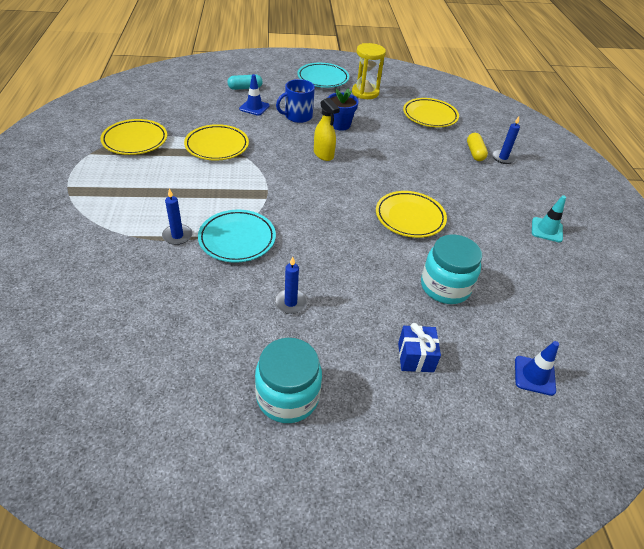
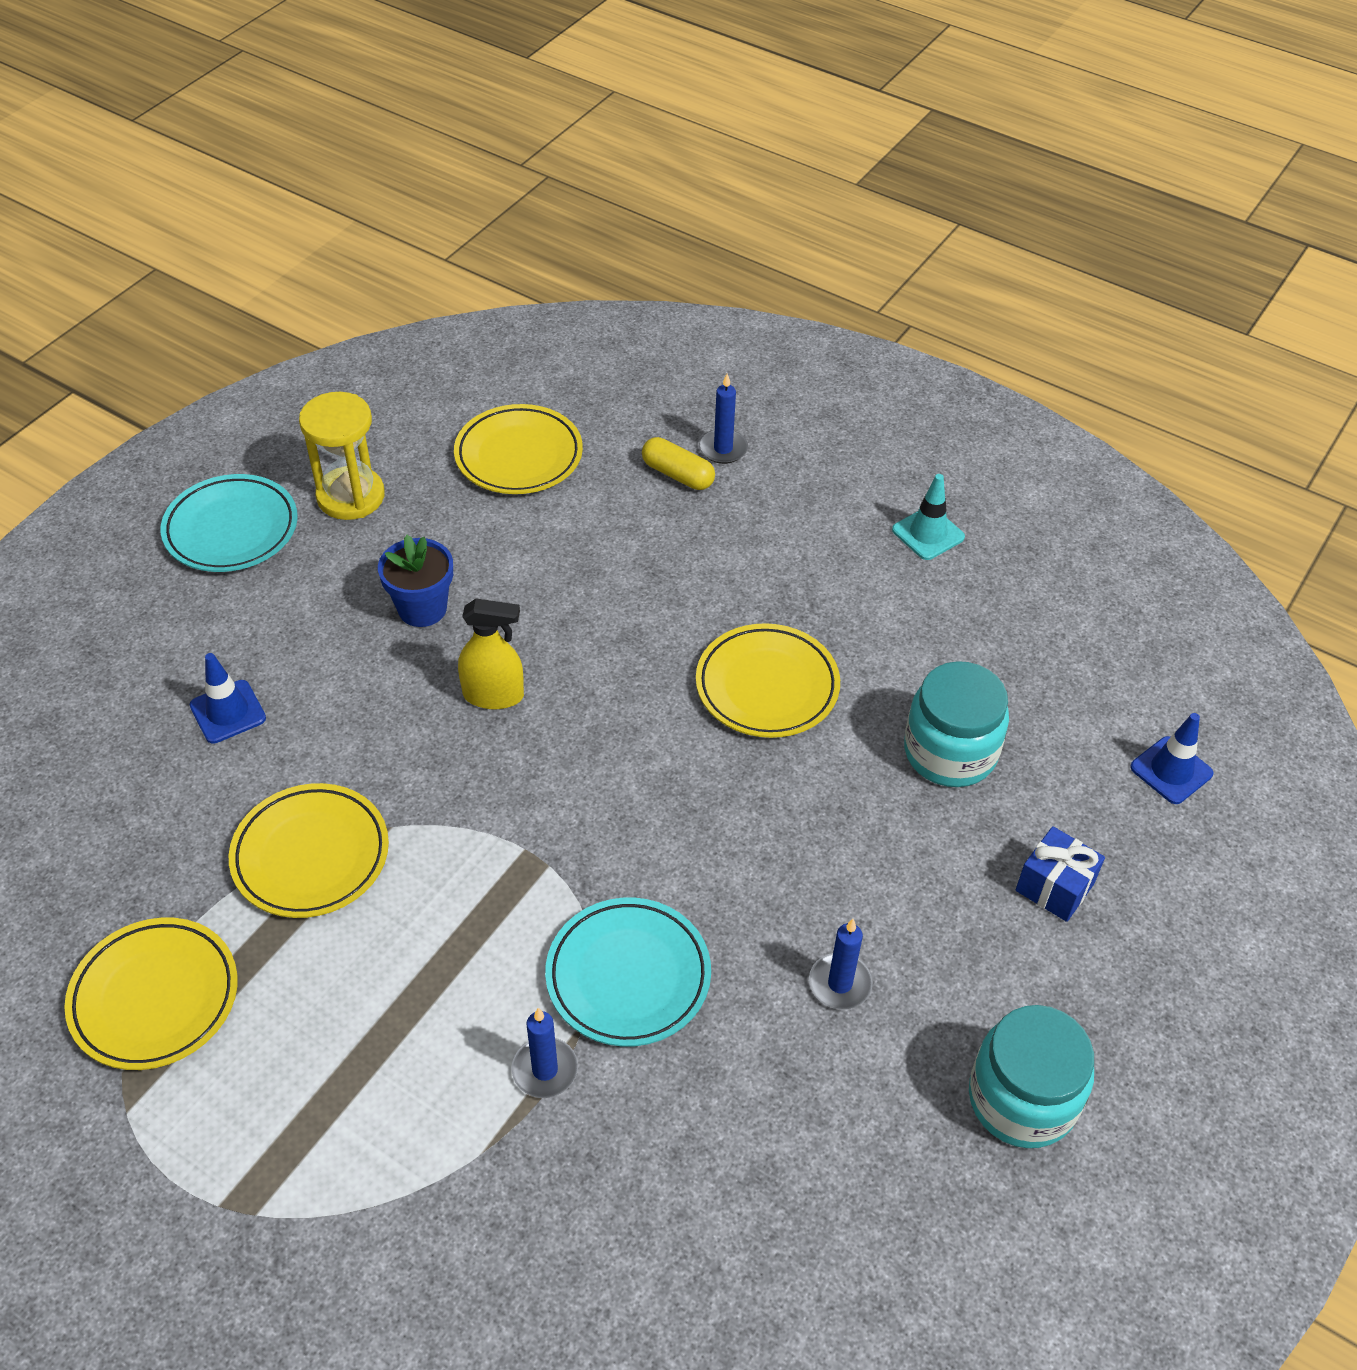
camera: 50 degrees left, 5 degrees up
(245, 88) = (134, 685): turquoise capsule -> none
(297, 116) = (330, 658): blue mug -> none

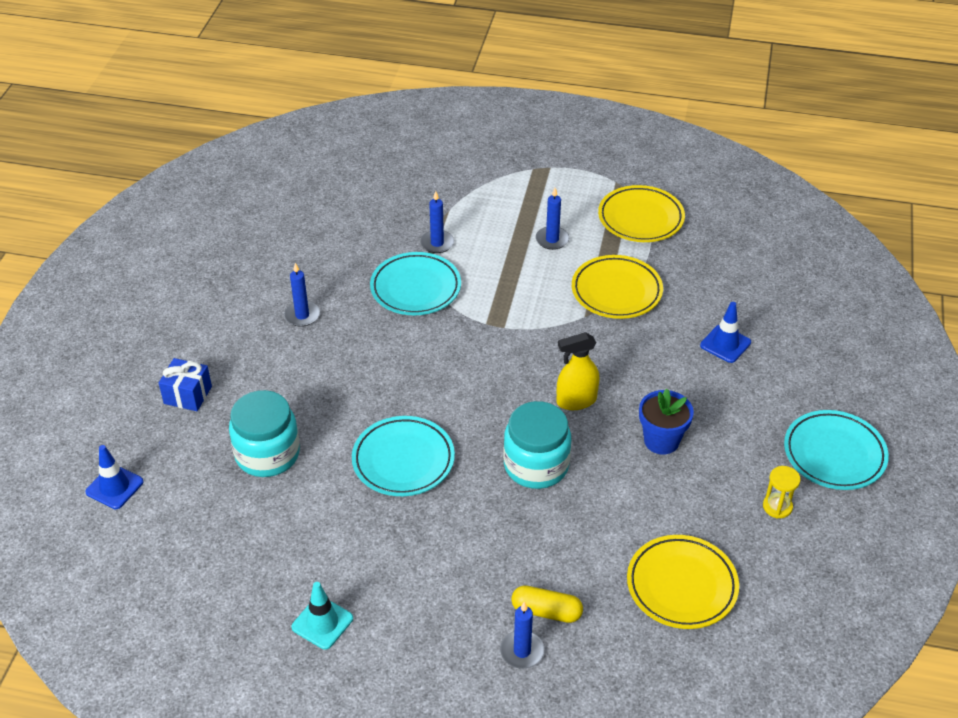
camera: 160 degrees right, 5 degrees down
(340, 1004) = (552, 240): none -> blue candle
(350, 496) = (777, 506): yellow hourglass -> yellow hourglass, size x0.54
(767, 686) = (403, 460): yellow plate -> turquoise plate
(1022, 1099) = (194, 295): turquoise jar -> turquoise jar (536, 465)

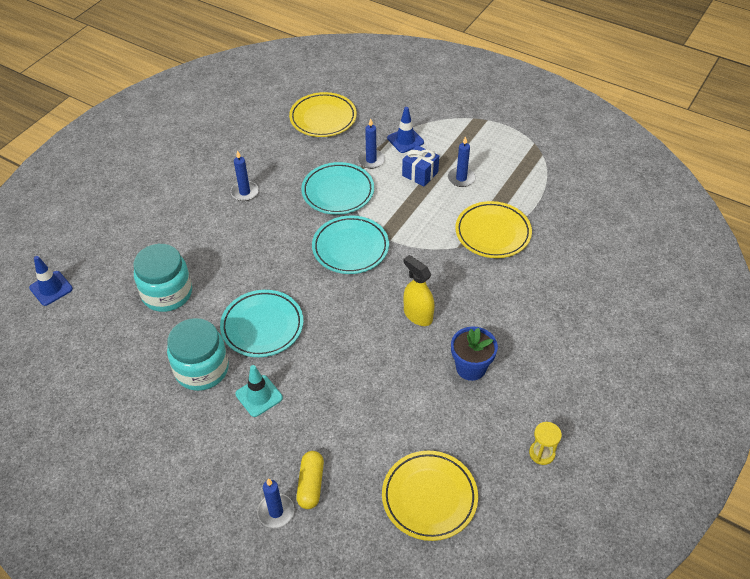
camera: 20 degrees right, 5 degrees up
(188, 395) = (135, 232): blue gift -> blue gift (420, 174)
(322, 623) = (140, 439): turquoise traffic cone -> turquoise traffic cone (259, 396)
(536, 465) = (361, 360): turquoise jar -> turquoise jar (202, 369)
(546, 611) = (311, 484): yellow capsule -> yellow capsule turned 60 degrees clockwise
(576, 401) = (418, 315): yellow spray bottle -> yellow spray bottle turned 45 degrees clockwise
(640, 218) = (540, 178): yellow plate -> yellow plate (323, 118)
(725, 344) = (562, 300): blue traffic cone -> blue traffic cone (405, 140)
(834, 454) = (612, 421): turquoise plate -> turquoise plate (350, 248)

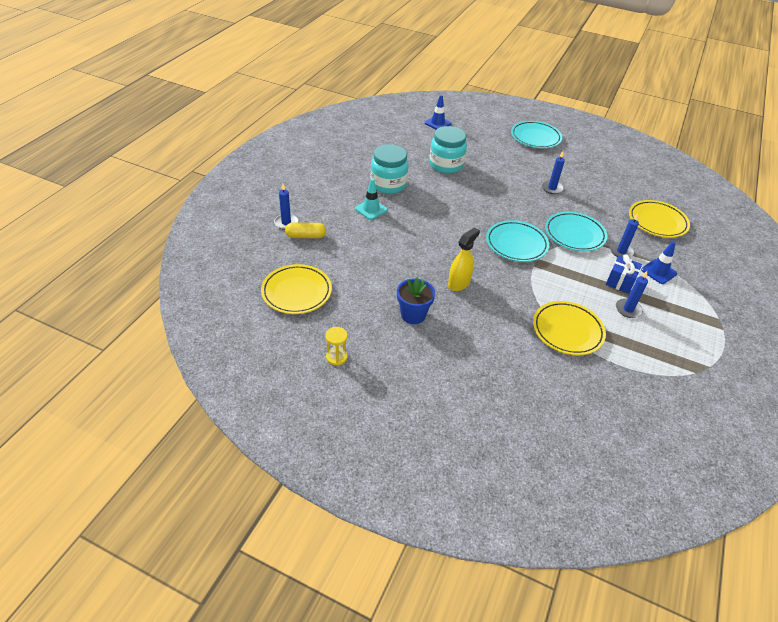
camera: 80 degrees right, 5 degrees down
(262, 326) = (428, 206): turquoise plate -> turquoise plate (535, 137)

